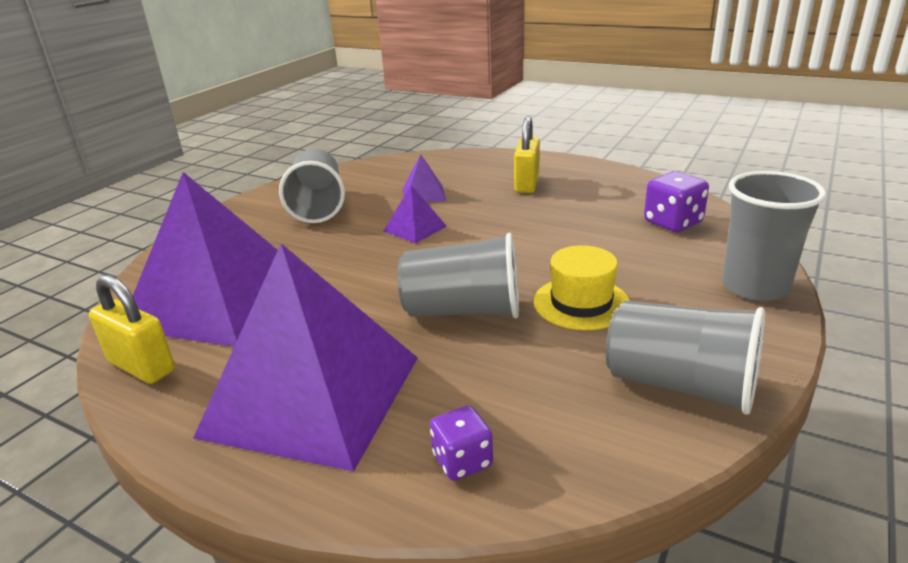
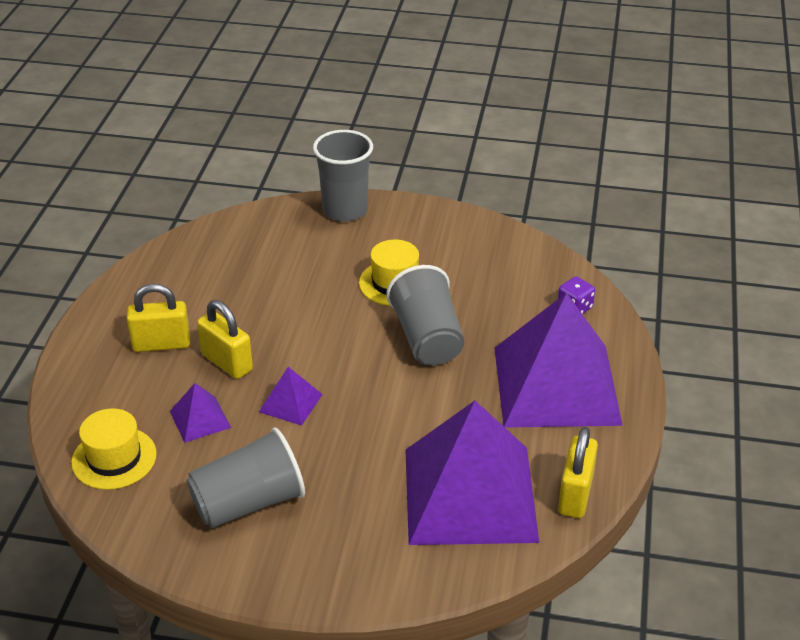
camera: 110 degrees left, 10 degrees up
(406, 168) = (114, 458): none -> yellow hat
(487, 206) = (227, 362): none -> yellow padlock
(672, 222) = (245, 246): purple dice -> none
(680, 385) = (471, 238): grey cup -> none

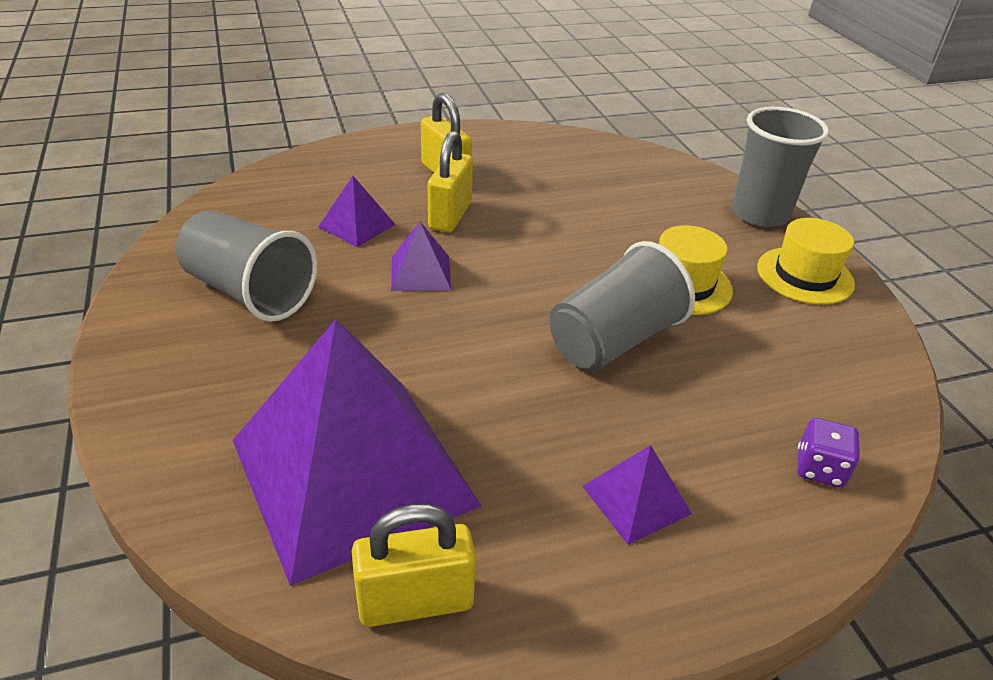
camera: 60 degrees right, 0 degrees up
(114, 458) = (274, 197): yellow hat -> yellow hat (805, 275)
(556, 385) = (636, 500): purple pyramid -> purple pyramid, size x0.41

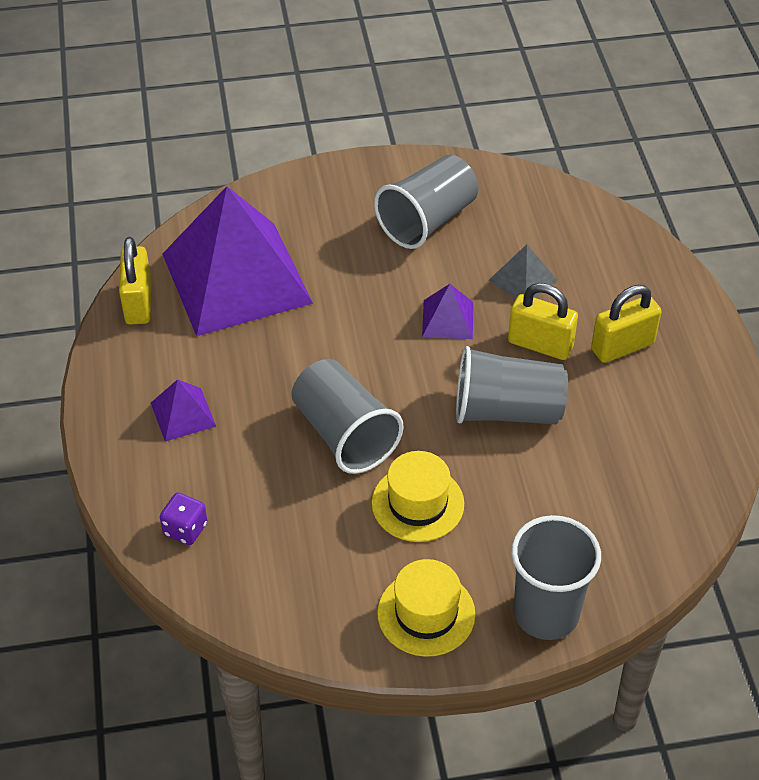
camera: 100 degrees right, 10 degrees up
(356, 225) = (523, 280): purple pyramid -> grey pyramid
(543, 234) = (507, 410): none -> grey cup

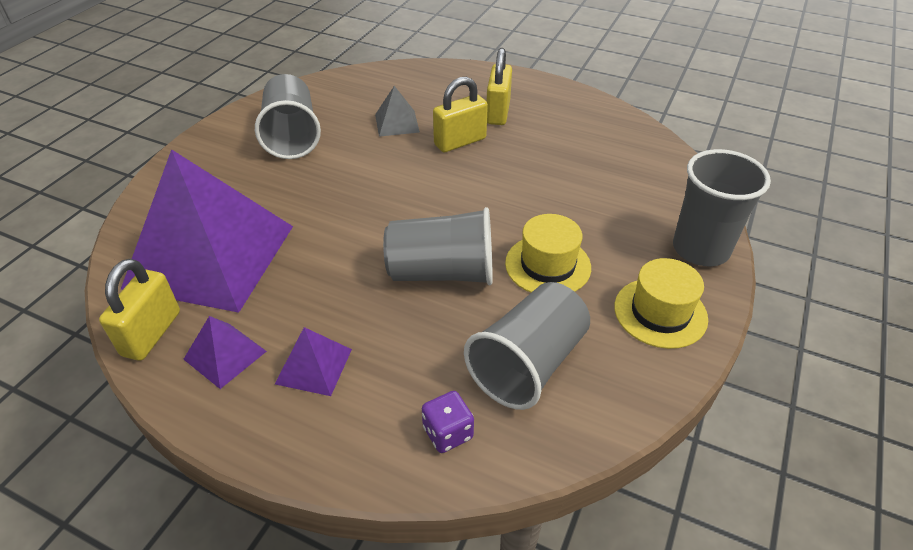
camera: 55 degrees left, 5 degrees down
(138, 303) = (151, 333): yellow padlock -> yellow padlock turned 75 degrees clockwise
(448, 319) = (391, 169): purple pyramid -> purple pyramid (225, 355)
(507, 410) = (502, 182): grey cup -> grey cup (528, 364)

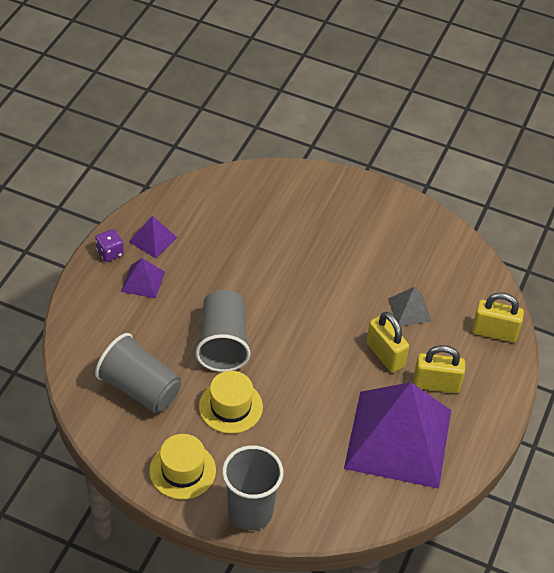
camera: 85 degrees right, 5 degrees up
(151, 333) = (170, 203): yellow padlock -> yellow padlock (494, 332)
(211, 256) = (237, 218): purple pyramid -> purple pyramid (398, 439)
(292, 136) = (382, 242): grey cup -> none
(447, 433) = (92, 347): purple dice -> purple dice (110, 253)

